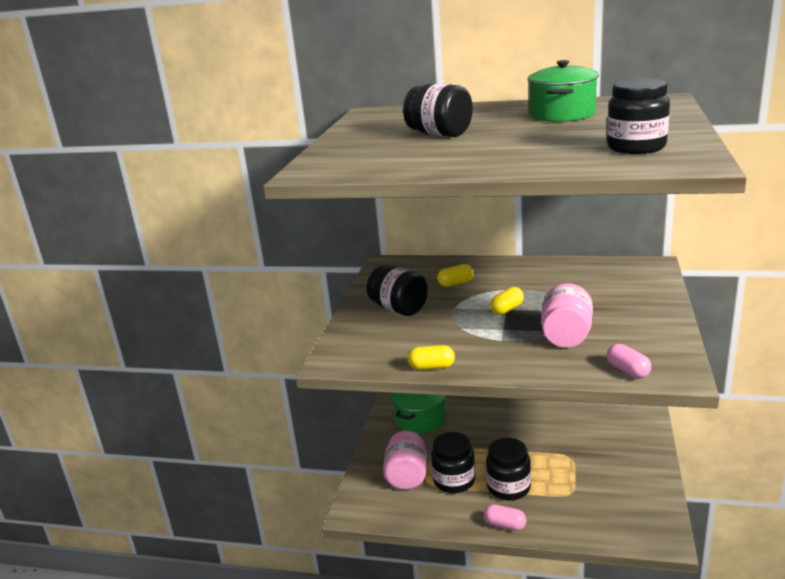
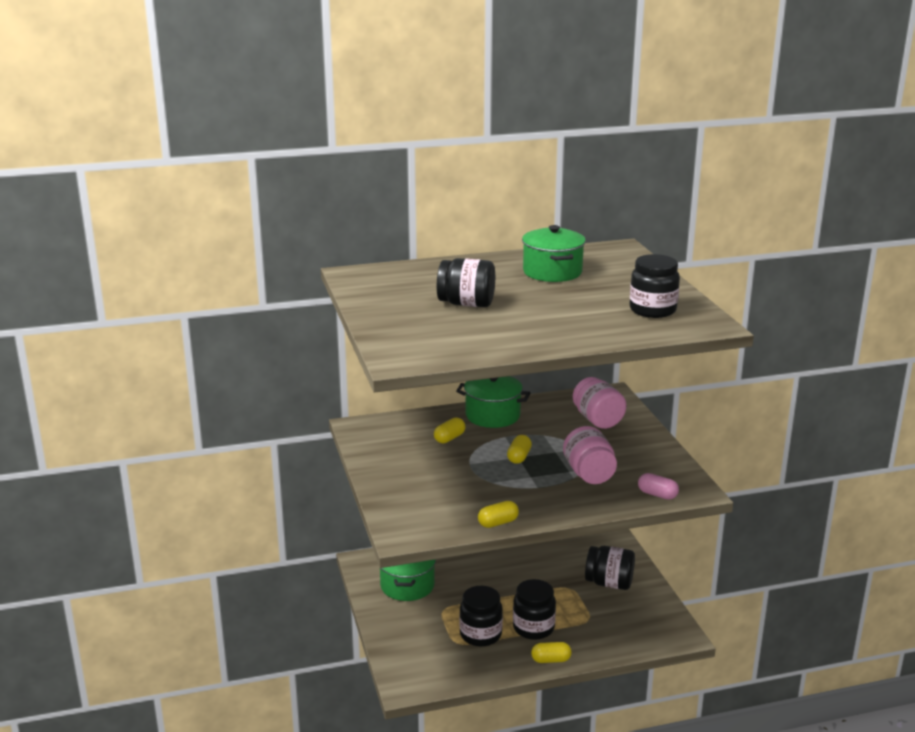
camera: 30 degrees left, 0 degrees up
(399, 309) = (417, 473): black jar -> black jar (609, 583)
(407, 476) = (433, 642): pink jar -> pink jar (597, 420)
(505, 525) = (551, 660): pink capsule -> yellow capsule
(513, 269) = (492, 415): none -> green pot

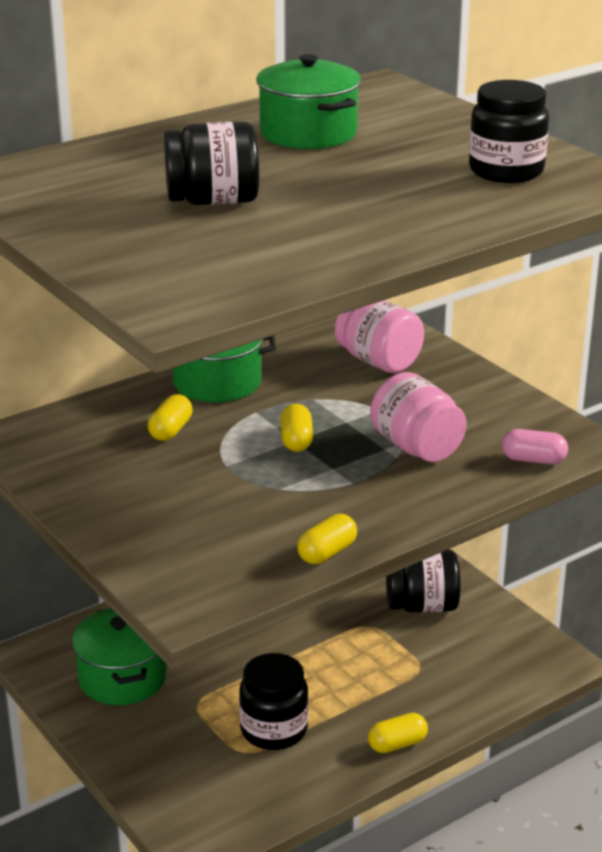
camera: 20 degrees left, 5 degrees up
(533, 628) = (347, 700): black jar -> none

